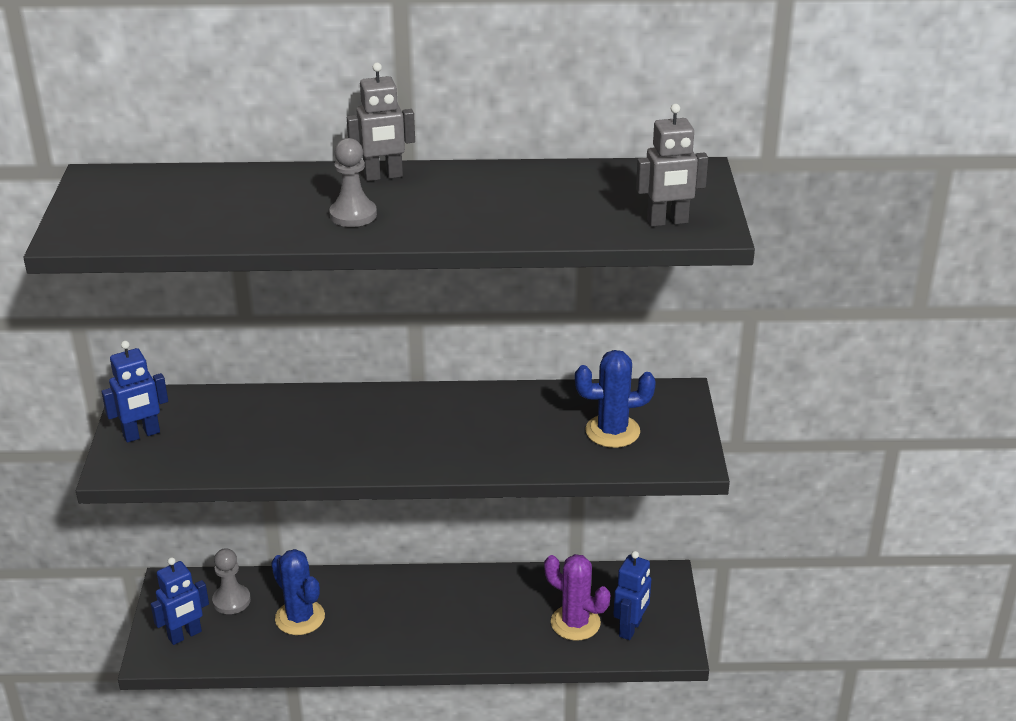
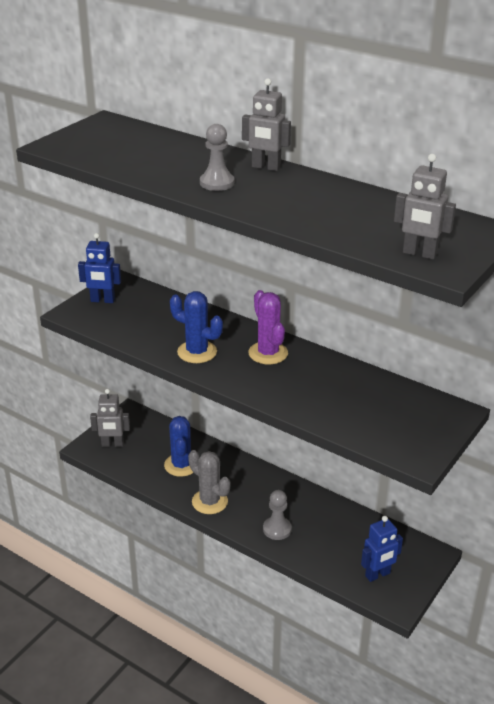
camera: 35 degrees right, 0 degrees up
(185, 635) = (112, 444): blue robot -> grey robot
(231, 601) = (153, 437): grey pawn -> grey pawn (277, 529)
(375, 643) = (209, 502): none -> grey cactus
(575, 623) = (343, 552): purple cactus -> purple cactus (268, 353)
(612, 431) = (382, 415): blue cactus -> blue cactus (197, 352)

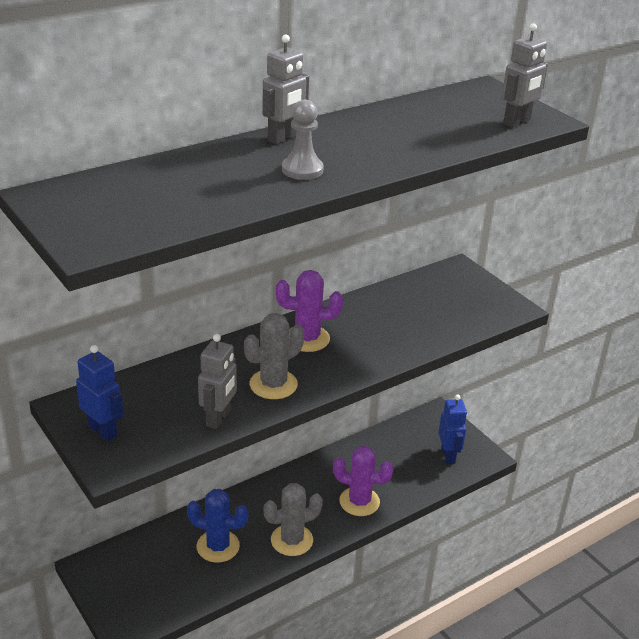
camera: 70 degrees left, 0 degrees up
(102, 300) = (103, 430): blue robot -> blue robot turned 75 degrees counterclockwise
(112, 444) = (138, 600): grey robot -> grey robot (218, 418)
(197, 352) = (273, 384): blue cactus -> grey cactus
(277, 529) = (359, 502): grey pawn -> purple cactus

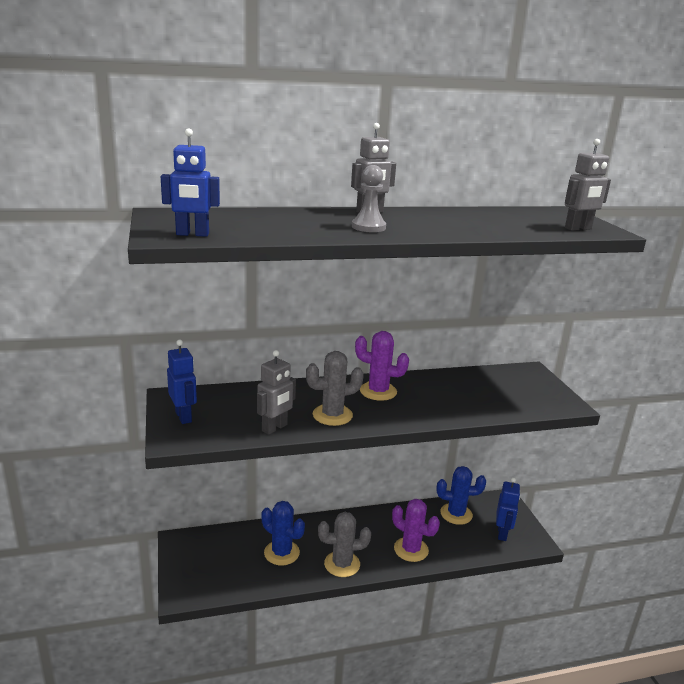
camera: 20 degrees right, 10 degrees down
(119, 231) = (192, 234): none -> blue robot
(391, 445) = (456, 514): none -> blue cactus

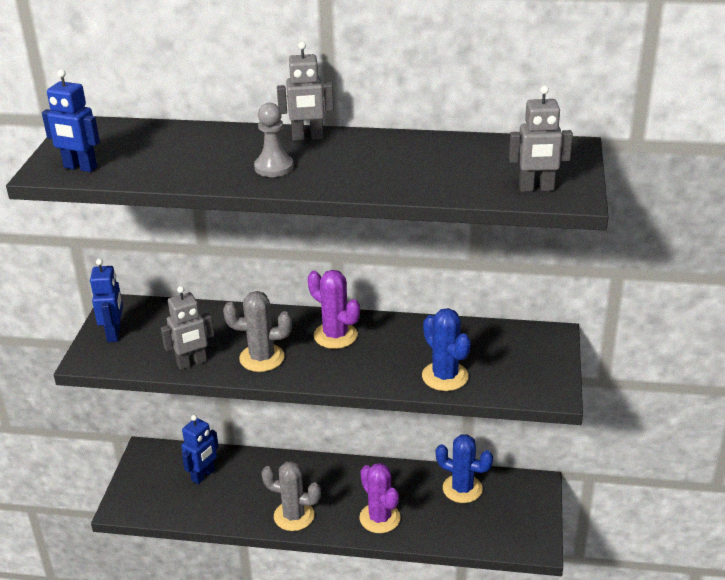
camera: 25 degrees right, 10 degrees up
(281, 553) = (239, 488): blue cactus -> blue cactus (445, 376)
(502, 533) = (502, 525): blue robot -> blue robot (203, 475)

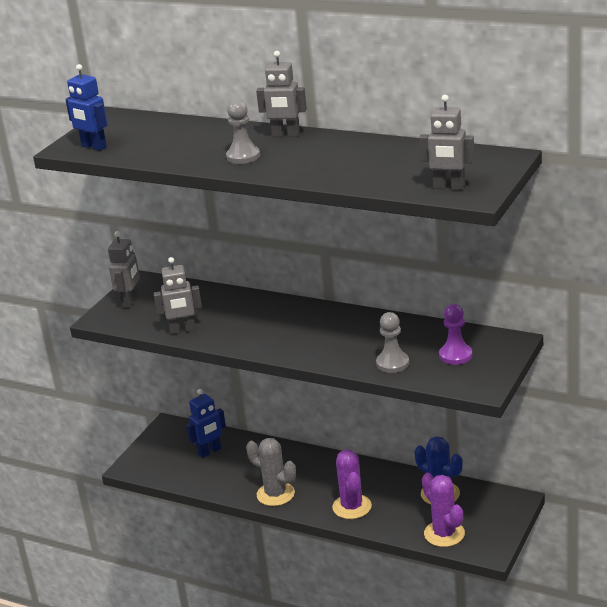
camera: 20 degrees right, 5 degrees down
(114, 334) = (130, 301): blue robot -> grey robot
(262, 358) = (242, 332): grey cactus -> none
(335, 335) = (314, 321): purple cactus -> purple cactus (444, 534)
(445, 376) = (392, 363): blue cactus -> grey pawn
(505, 358) = (455, 355): none -> purple pawn

